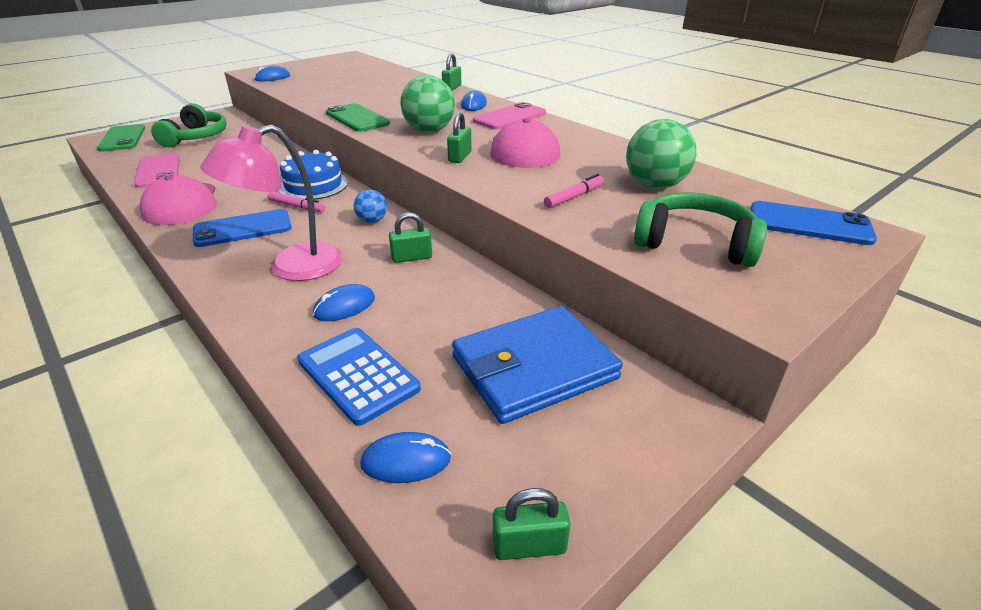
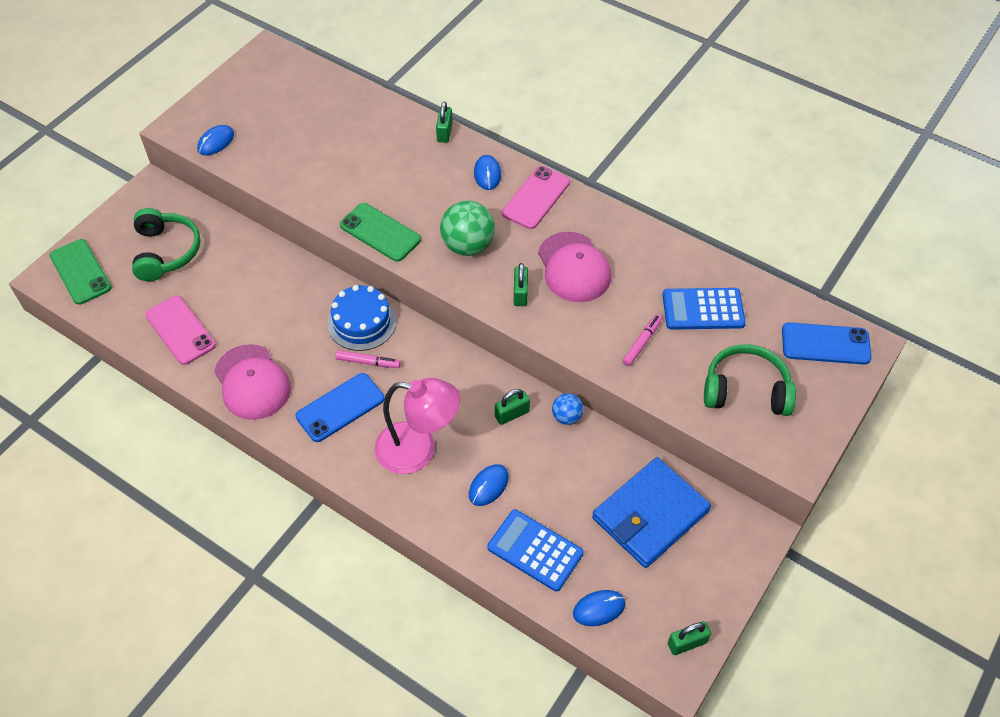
camera: 15 degrees left, 20 degrees up
(291, 267) = (418, 450): pink lamp -> pink lamp turned 120 degrees counterclockwise
(372, 221) = (451, 369): blue ball -> blue ball (566, 417)
(655, 185) = (703, 309): green ball -> blue calculator

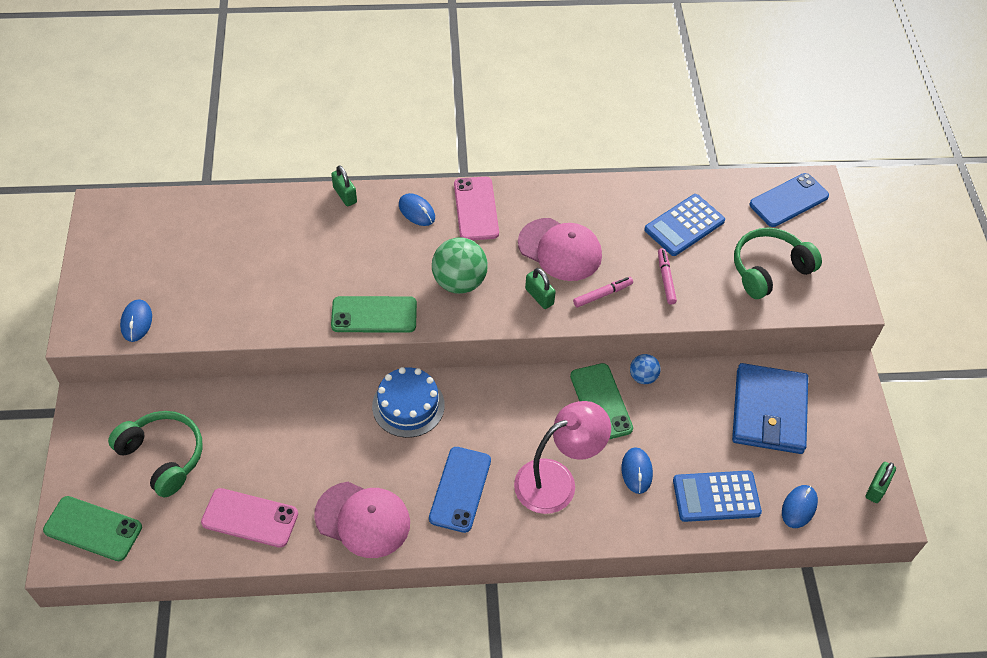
camera: 40 degrees left, 0 degrees up
(368, 362) = (446, 436): pink marker -> pink marker (602, 294)
(512, 414) = (601, 402): green padlock -> green phone

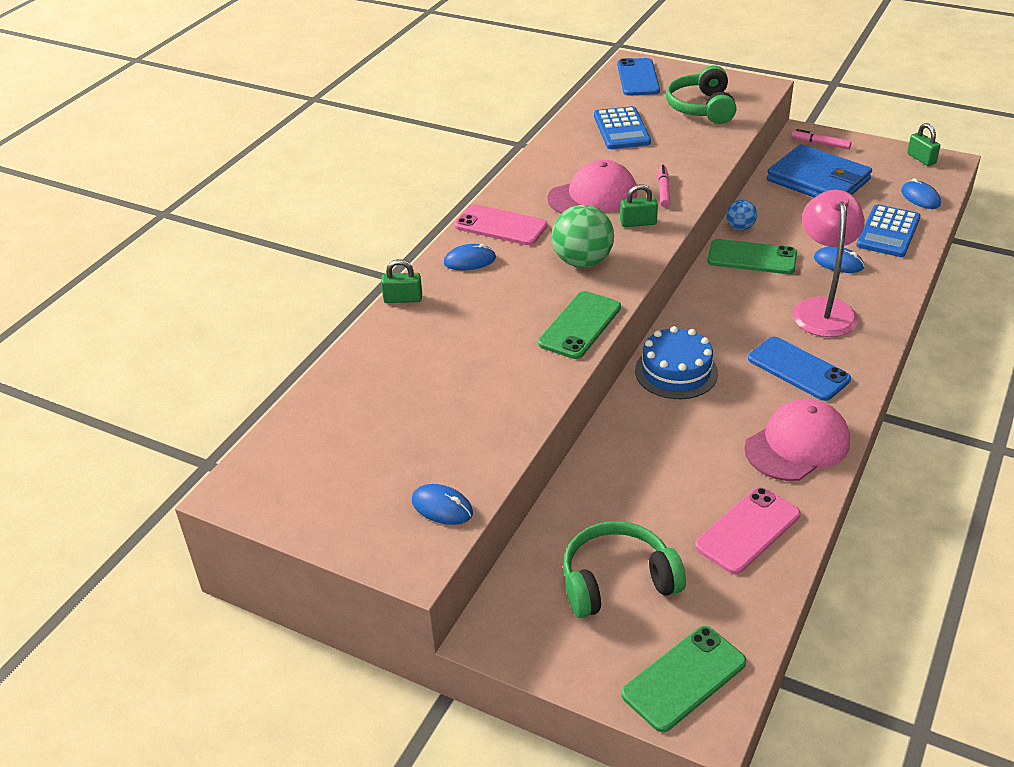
camera: 55 degrees left, 15 degrees down
(665, 279) = (672, 155): pink marker -> pink marker (820, 144)

